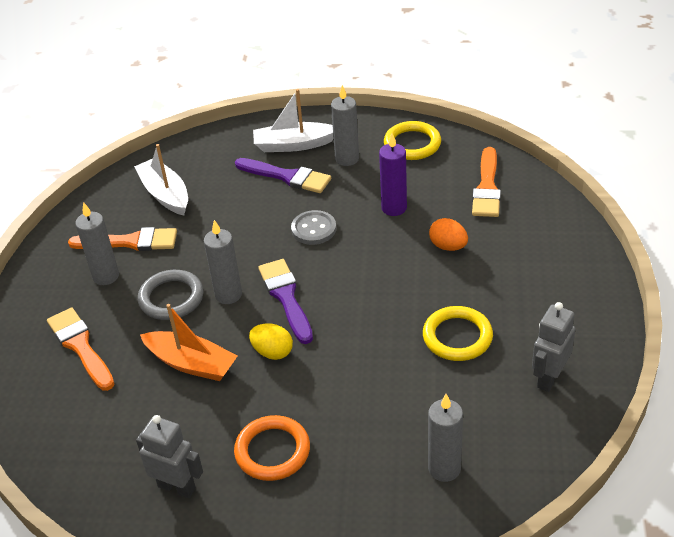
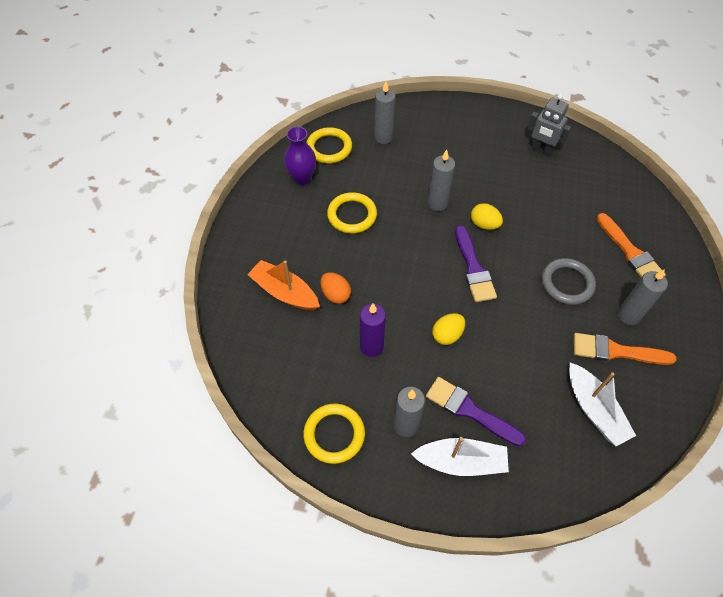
camera: 175 degrees left, 15 degrees up
(191, 363) = (542, 225): orange boat -> orange boat (284, 292)
(228, 295) = (520, 278): grey candle -> grey candle (437, 203)
(272, 451) = (484, 161): orange ring -> none
(314, 229) = (447, 335): grey button -> yellow egg
(487, 187) = (280, 355): orange brush -> none
(528, 435) = (329, 148): none -> yellow ring
(549, 378) = (302, 178): grey robot -> purple vase

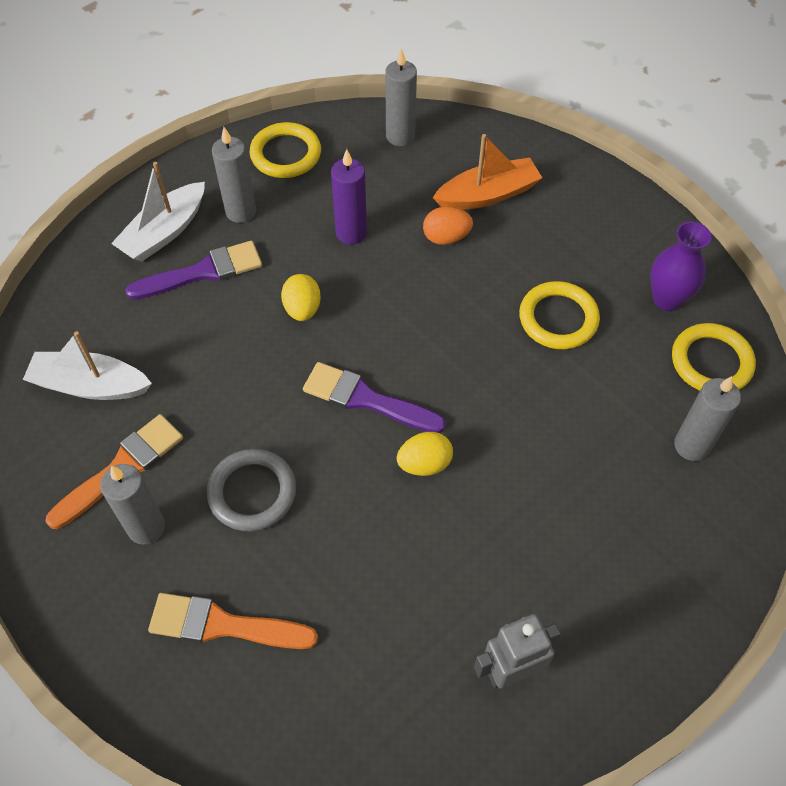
camera: 125 degrees right, 0 degrees up
(437, 203) = (506, 431): grey candle -> grey candle (400, 136)

